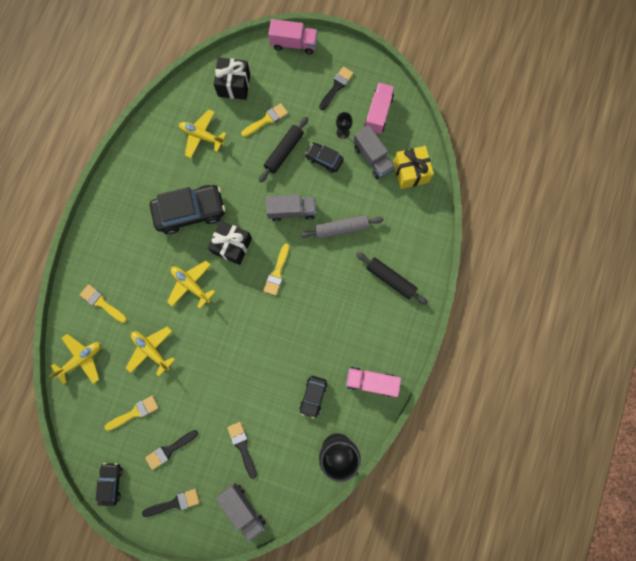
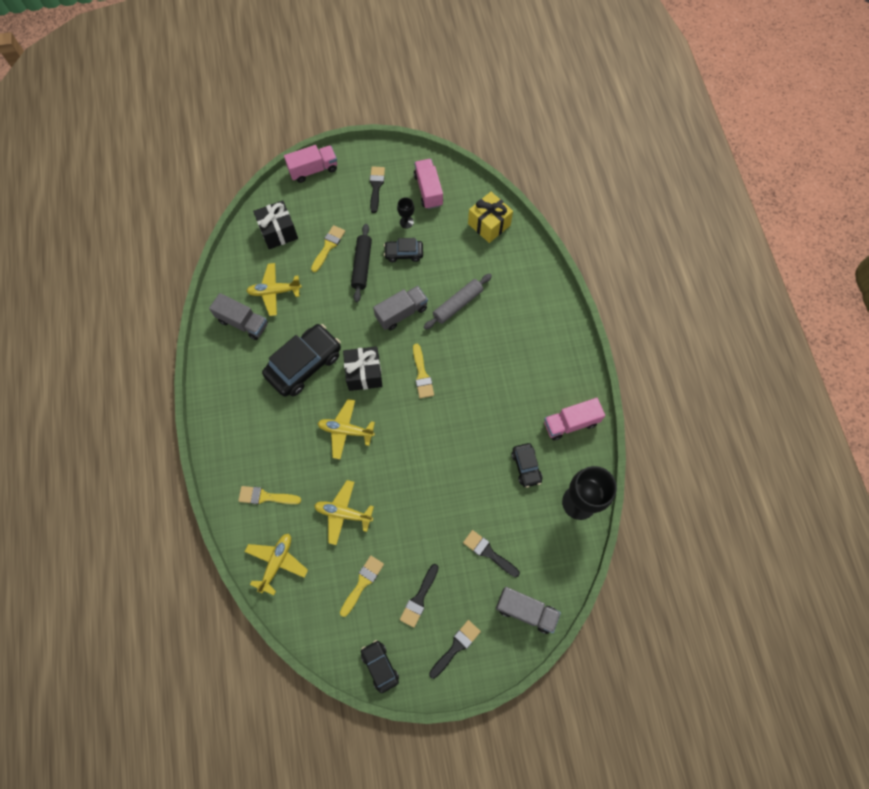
camera: 30 degrees left, 10 degrees down
(372, 158) = (447, 230): grey truck -> grey truck (243, 323)
(390, 279) = (530, 324): black rolling pin -> none

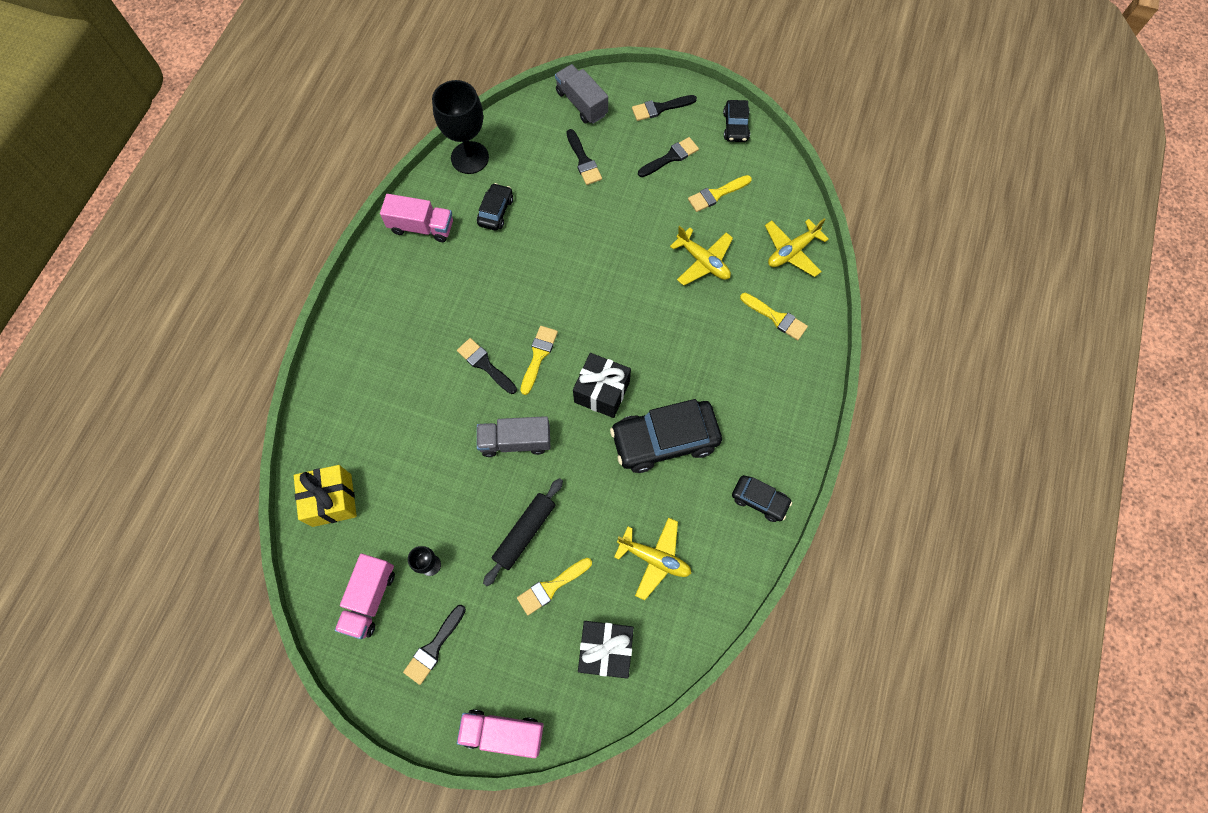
camera: 150 degrees left, 0 degrees up
(243, 323) = (714, 536): grey truck -> none
(346, 430) = (657, 340): yellow plane -> none
(403, 253) = (463, 520): black car -> black car (759, 500)
(454, 349) = (485, 365): none -> black brush
(457, 304) = (444, 416): grey rolling pin -> none

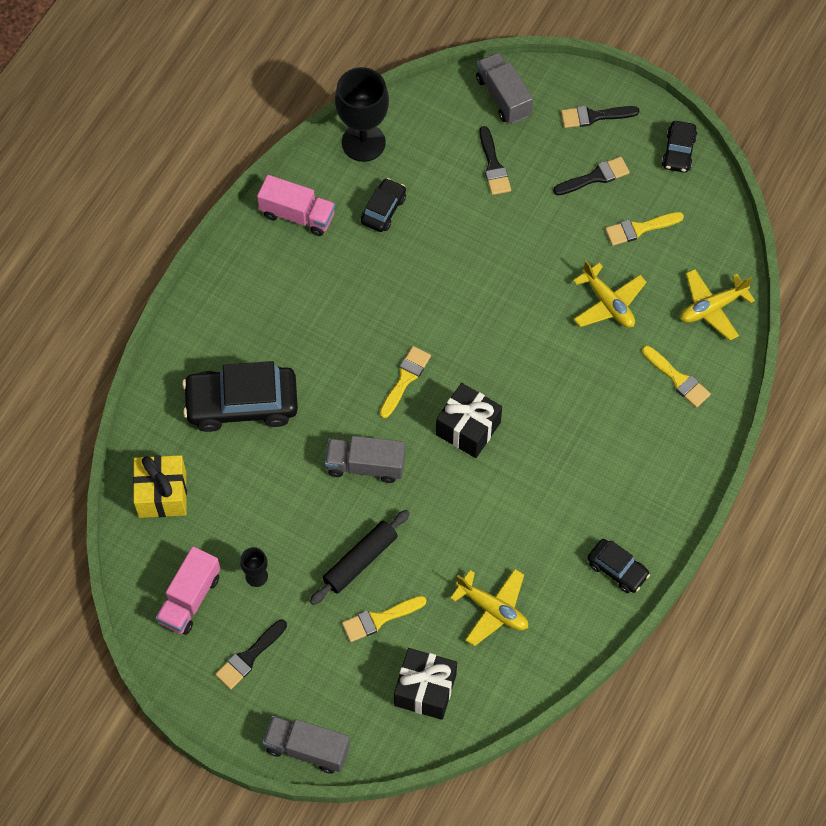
camera: 10 degrees right, 5 degrees down
(485, 365) = (345, 379): black brush -> none
(503, 732) = (307, 748): pink truck -> grey truck
(664, 440) = (527, 490): black car -> black car (242, 404)

